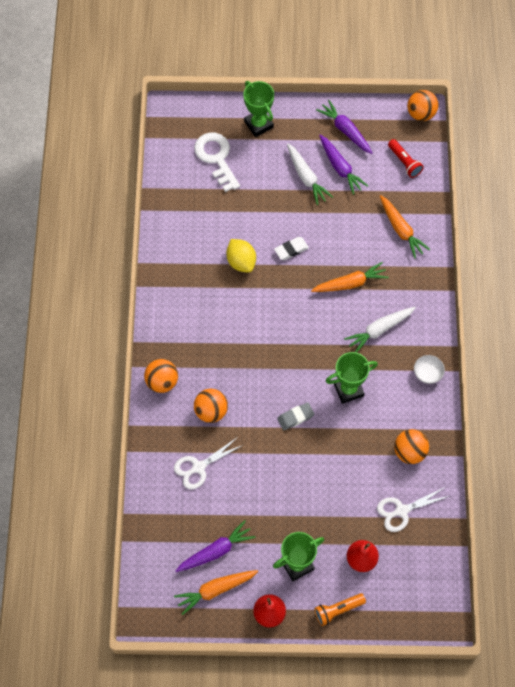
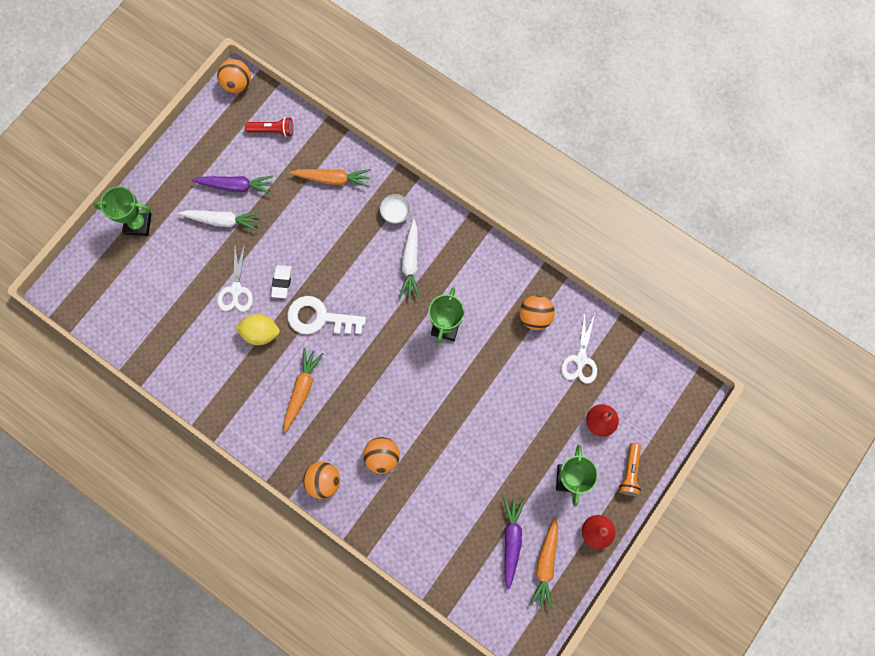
camera: 55 degrees left, 10 degrees up
(198, 467) = (426, 503): white scissors -> white scissors (236, 290)
(216, 158) = (142, 283): white key -> white key (320, 318)
(295, 417) = (439, 388): grey eraser -> none
(345, 130) = (203, 156): purple carrot -> none
(350, 283) = (351, 255): orange carrot -> orange carrot (302, 389)
(427, 373) = (477, 252): white bowl -> white bowl (395, 212)

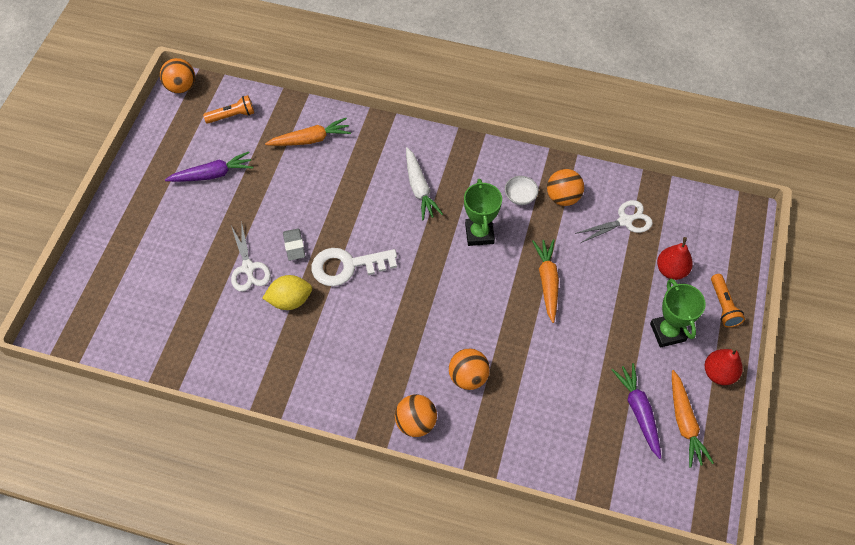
camera: 20 degrees left, 15 degrees down
(138, 224) = (119, 239): green trophy -> none
(223, 221) = (210, 209): white carrot -> none
(272, 130) = (232, 116): red flashlight -> orange flashlight
(282, 282) = (294, 246): white eraser -> grey eraser
(302, 389) = (356, 339): orange carrot -> orange carrot (547, 281)
(395, 212) = (385, 149): white bowl -> white bowl (520, 196)
(580, 360) = (625, 221): white scissors -> white scissors turned 105 degrees counterclockwise

